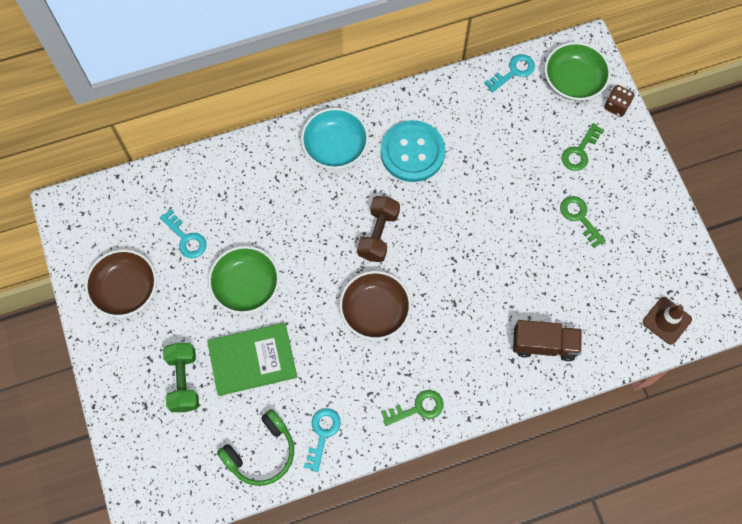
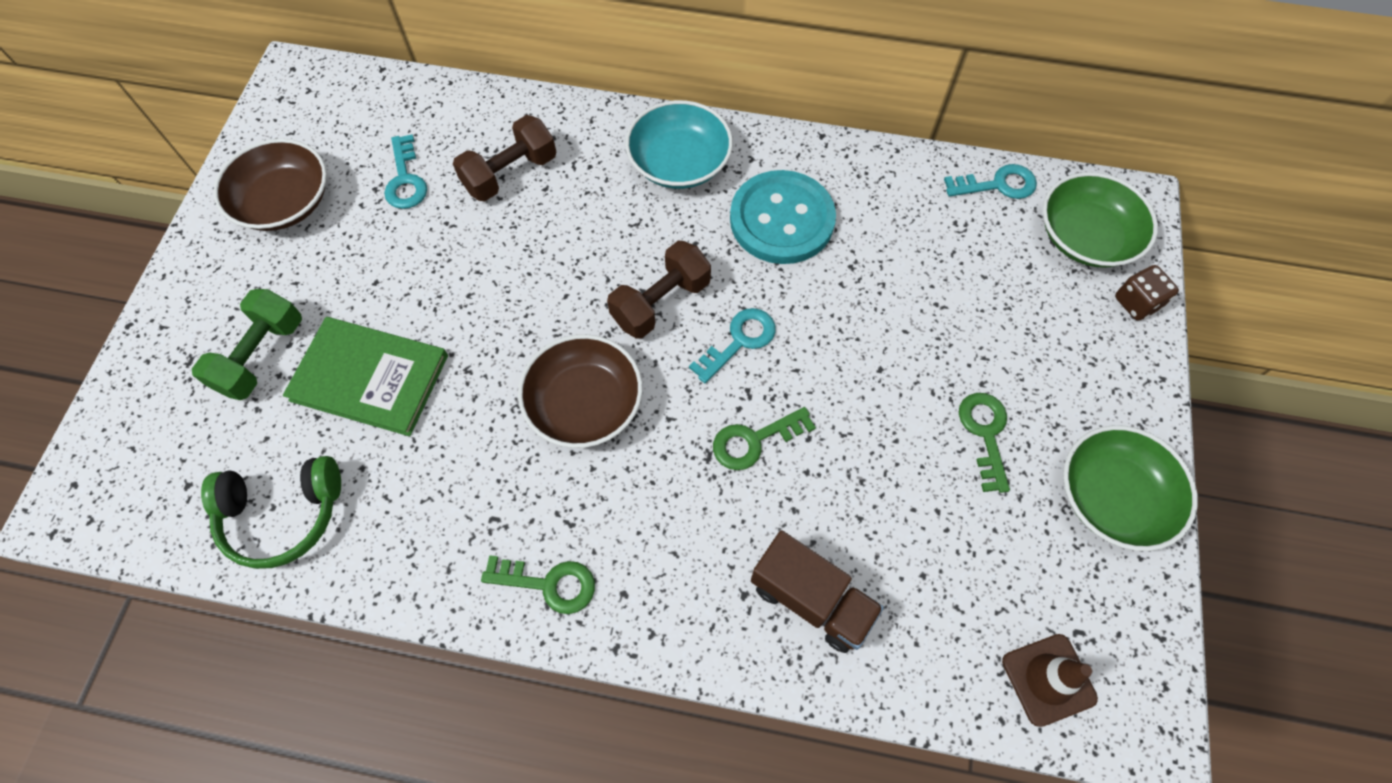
camera: 30 degrees right, 5 degrees down
(244, 203) = (510, 174): none -> brown dumbbell
(246, 285) = (435, 276): green bowl -> green bowl (1112, 497)
(322, 434) = (384, 539): turquoise key -> turquoise key (739, 341)
(580, 151) = (1040, 338): green key -> green key (754, 440)

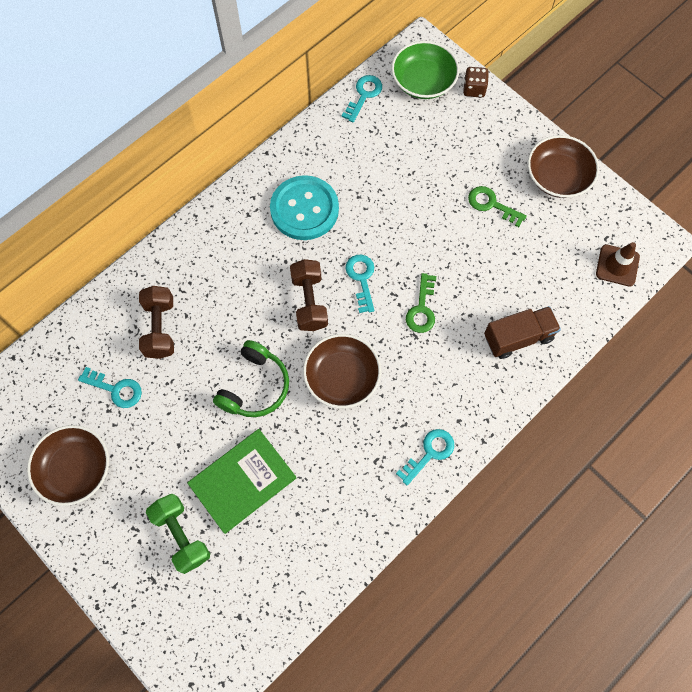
camera: 55 degrees left, 5 degrees up
(282, 515) = (296, 571): green headphones -> green headphones (255, 386)
(549, 583) = (429, 453): green key -> turquoise key
(679, 162) = (226, 235): turquoise bowl -> none
(1112, 497) = (558, 177): green bowl -> brown bowl

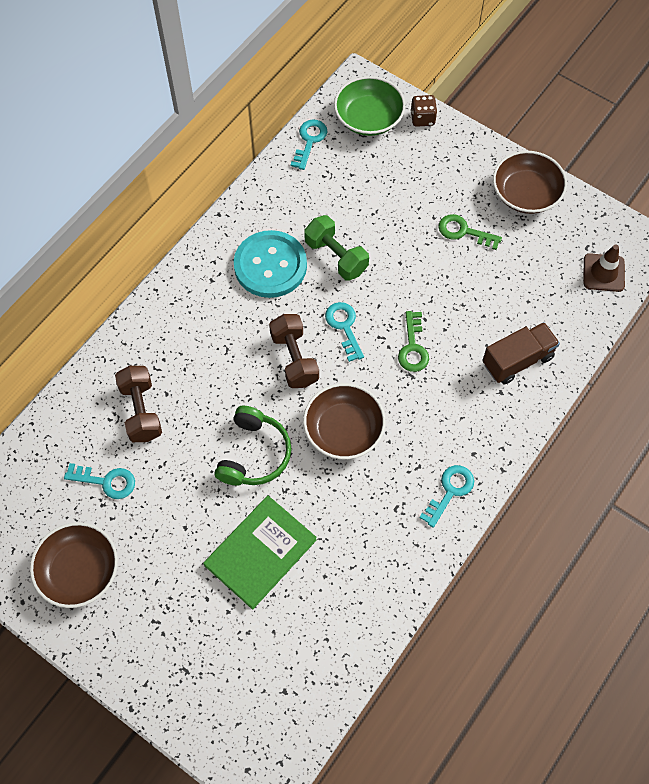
camera: 10 degrees left, 5 degrees down
(181, 535) = (207, 619): green dumbbell -> green dumbbell (336, 256)

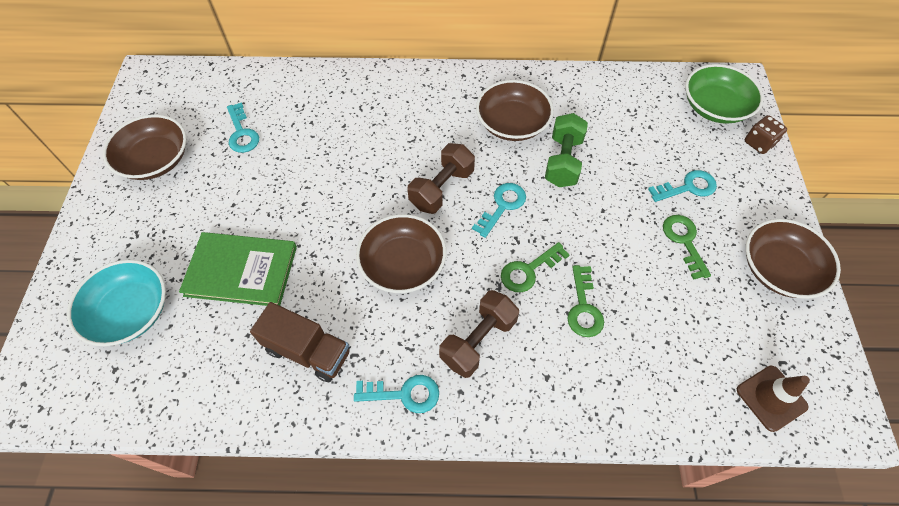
camera: 55 degrees right, 5 degrees down
(141, 411) = (317, 119): brown dumbbell -> brown dumbbell (478, 340)
(237, 658) = (130, 312): none -> turquoise bowl
(254, 454) = (331, 212): green headphones -> none
(270, 265) = (512, 123): turquoise button -> brown bowl
(309, 141) = (649, 83): turquoise key -> turquoise key (687, 187)
(467, 333) = (583, 307): none -> green key
(517, 360) = (595, 372): brown truck -> brown truck (308, 351)

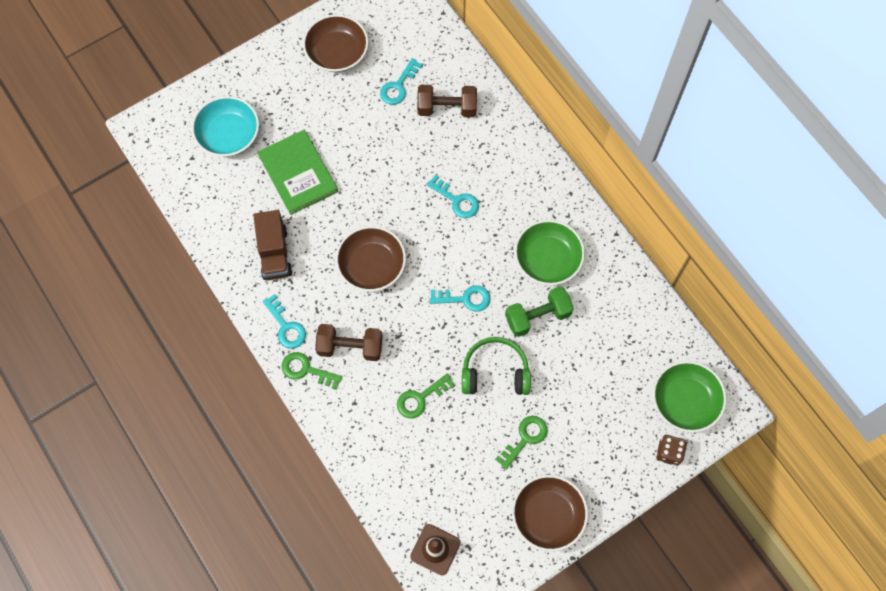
camera: 55 degrees right, 10 degrees up
(442, 189) = (450, 249): brown dumbbell -> brown dumbbell (447, 108)
(512, 123) = (547, 259): brown bowl -> green bowl
(529, 270) = (424, 347): green key -> green key (306, 370)
(597, 226) = (495, 372): none -> green headphones
(687, 187) = (579, 418): turquoise key -> turquoise key (456, 200)

